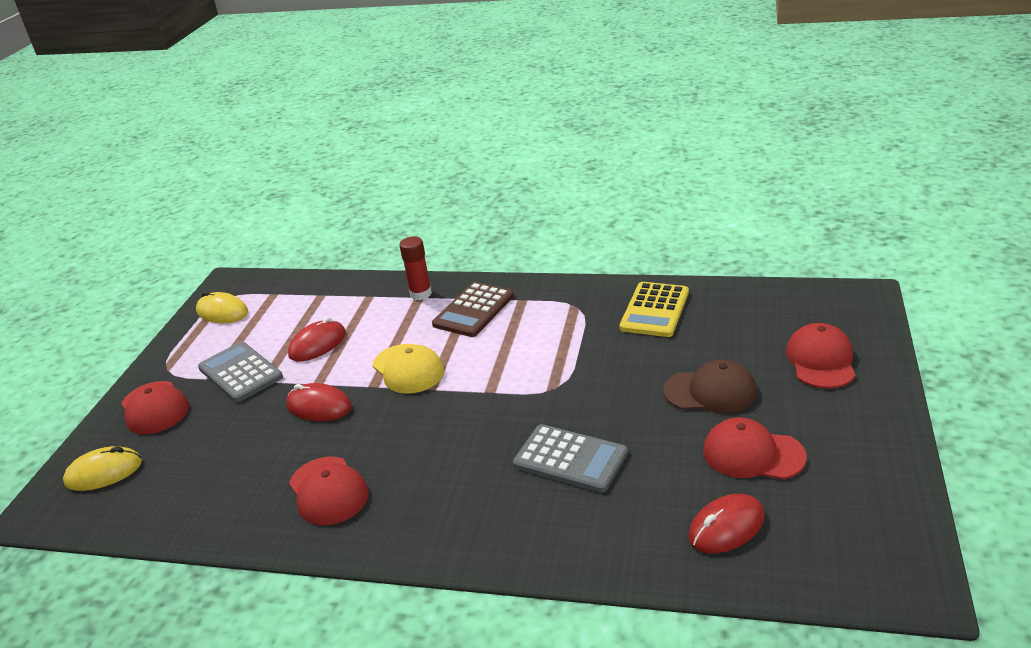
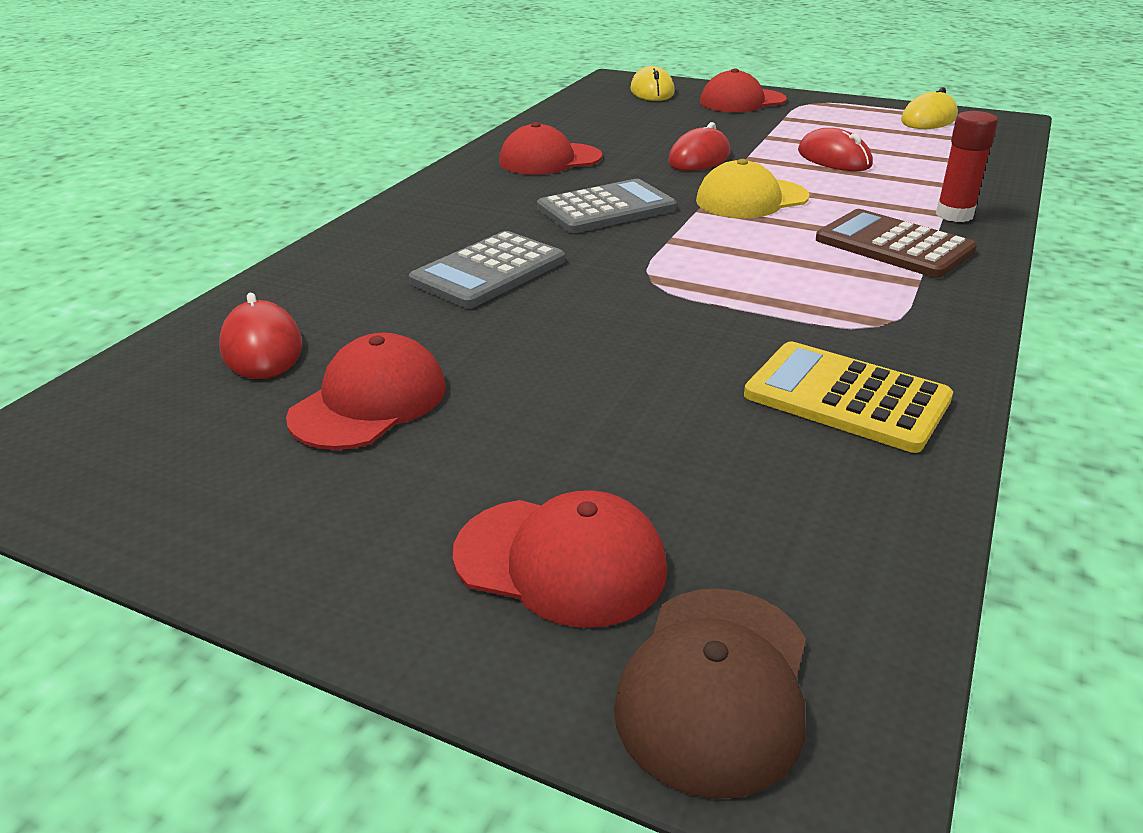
camera: 100 degrees right, 0 degrees up
(240, 373) = (788, 128): grey calculator -> grey calculator (606, 208)
(710, 391) = (551, 400): brown cap -> brown cap (715, 687)

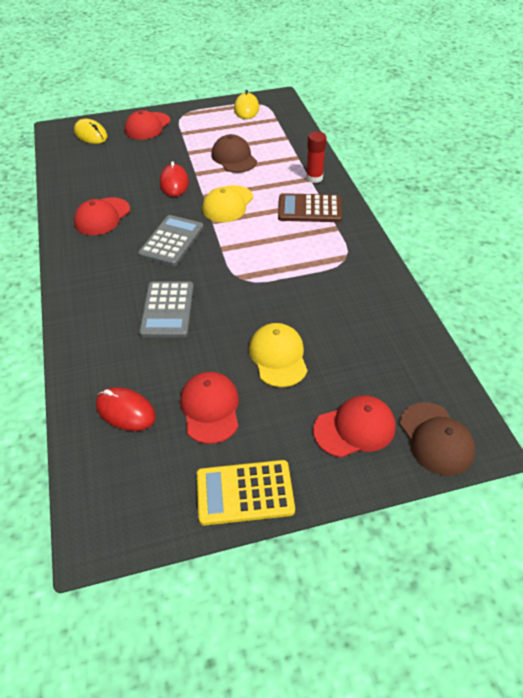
camera: 40 degrees left, 15 degrees up
(571, 392) = (278, 356): none -> yellow cap
(834, 158) = (234, 158): red mouse -> brown cap
(846, 397) = (367, 303): yellow calculator -> yellow calculator (245, 493)

